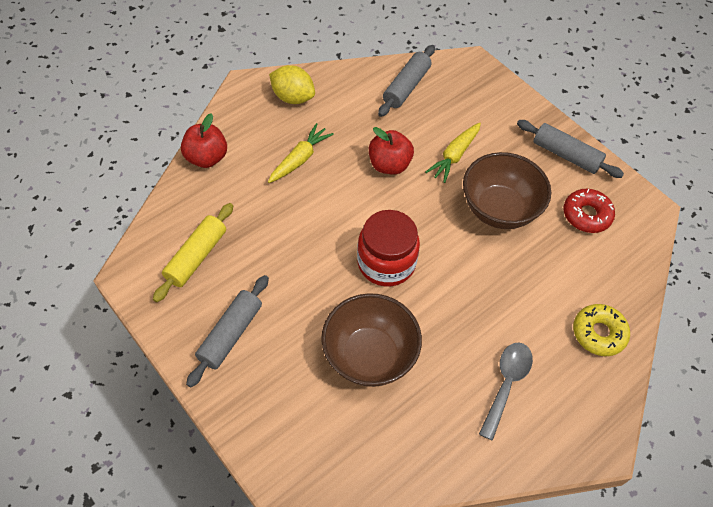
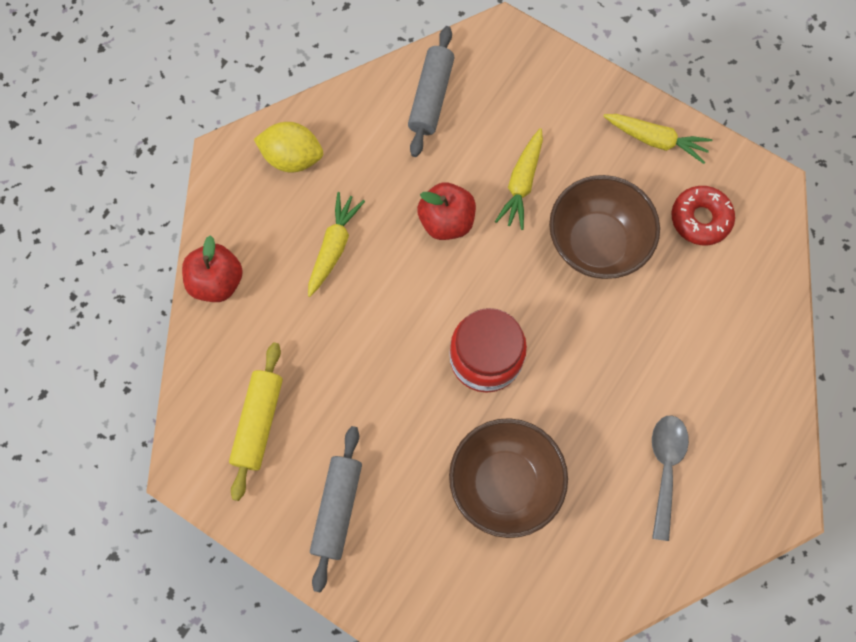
camera: 15 degrees left, 15 degrees up
(566, 155) = (655, 140): grey rolling pin -> yellow carrot
(598, 333) = (750, 372): yellow donut -> none

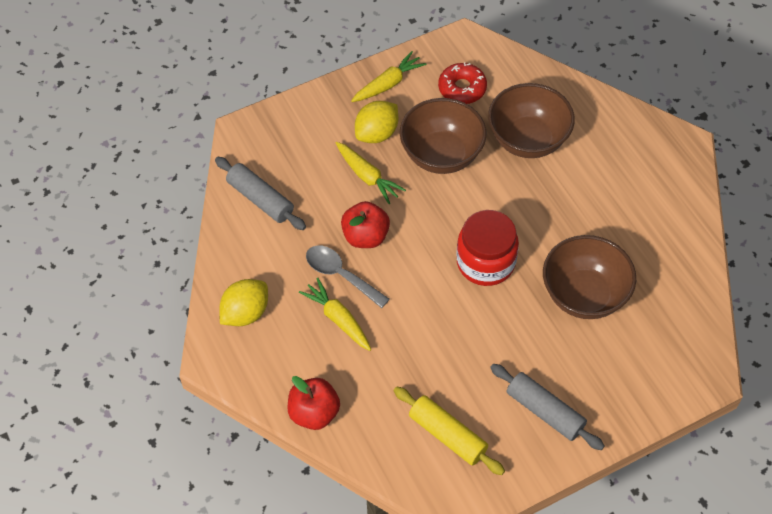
camera: 60 degrees left, 15 degrees down
(582, 163) = (377, 134): none -> yellow lemon
(665, 468) = (625, 196): grey spoon -> grey spoon (341, 275)
(675, 324) = (528, 140): none -> brown bowl

